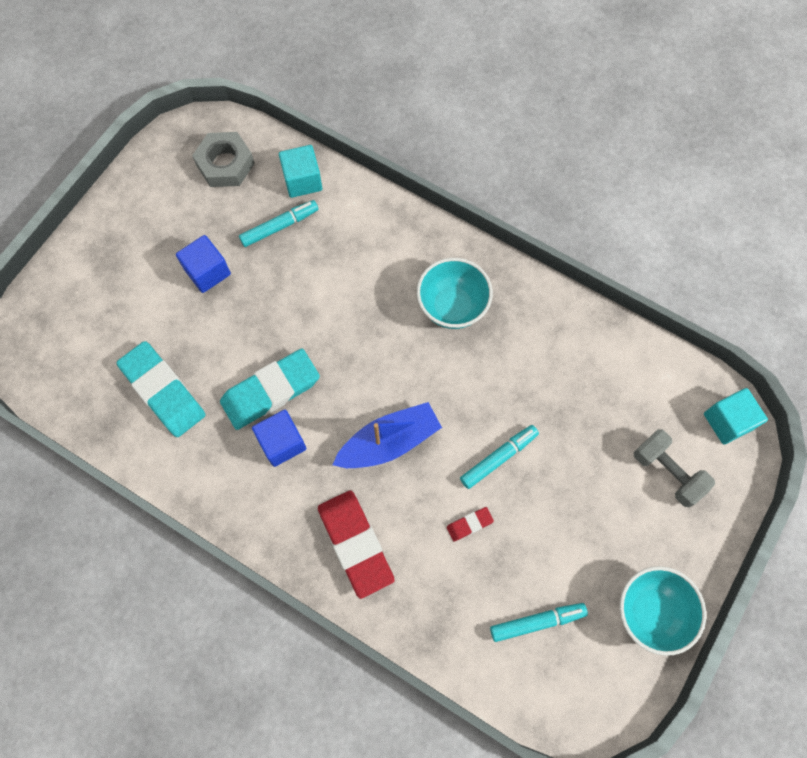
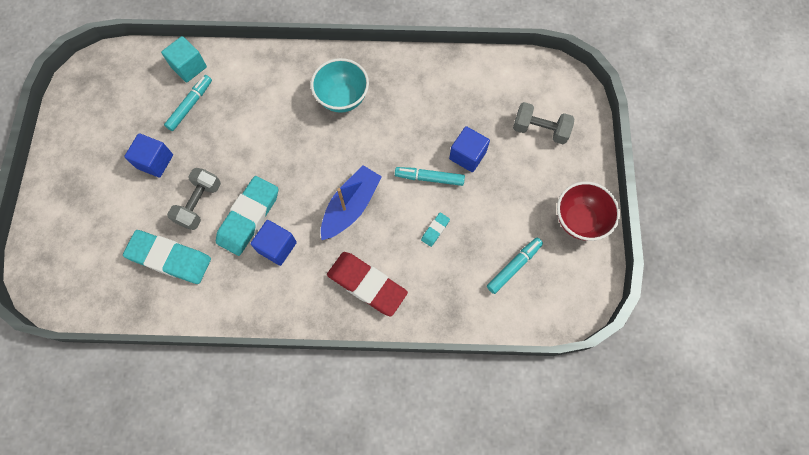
camera: 30 degrees left, 0 degrees up
(225, 164) = (125, 83): grey nut -> none
(227, 346) = (199, 204): none -> grey dumbbell
(469, 524) = (435, 230): red eraser -> turquoise eraser
(498, 458) = (429, 178): turquoise marker -> turquoise marker turned 105 degrees counterclockwise
(559, 455) = (467, 155): none -> blue cube
(650, 612) = (579, 220): turquoise bowl -> red bowl
(727, 421) = (558, 80): turquoise cube -> none

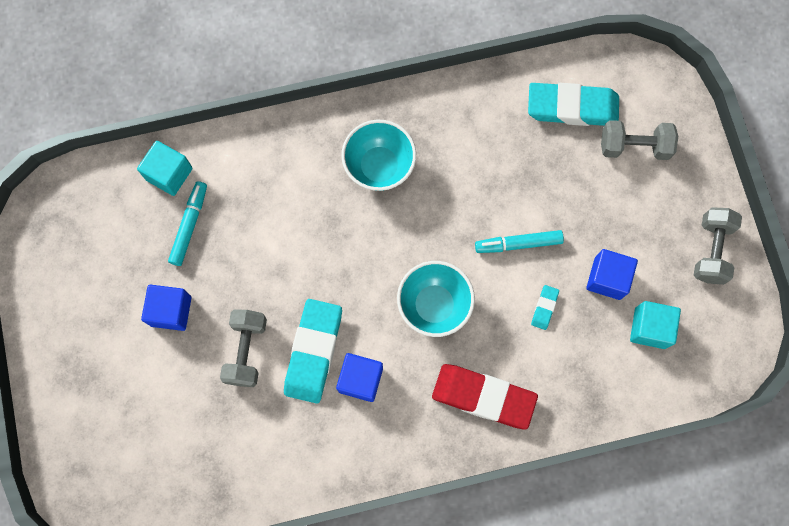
camera: 15 degrees left, 5 degrees up
(170, 258) = (234, 429): turquoise eraser -> turquoise eraser (572, 107)
(351, 207) = (434, 305): blue boat -> turquoise bowl
(467, 155) = (556, 202): blue cube -> blue cube (607, 278)
(514, 266) = (650, 328): turquoise marker -> turquoise cube
(579, 220) = (711, 250): red bowl -> grey dumbbell

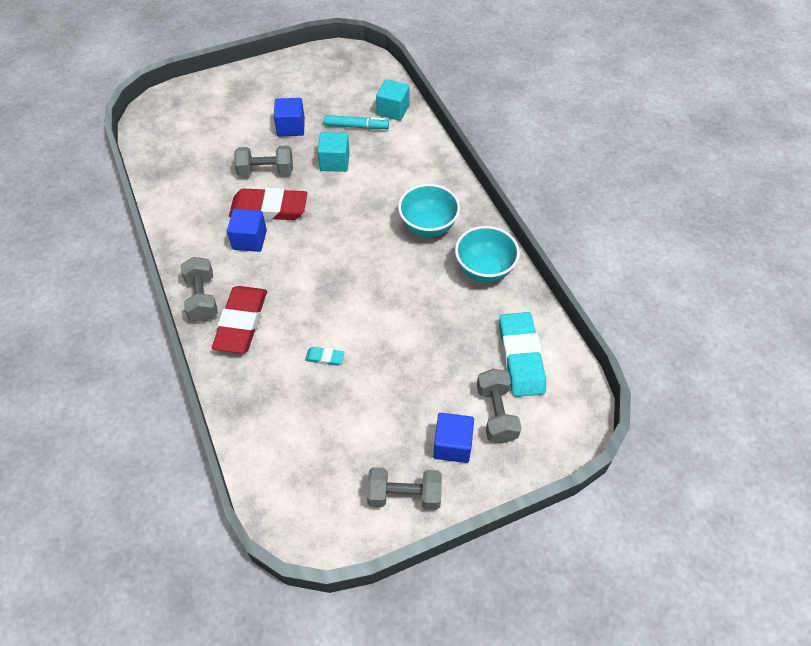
camera: 80 degrees right, 20 degrees down
(313, 352) = (269, 208): turquoise eraser -> red eraser
(434, 305) = (316, 278): turquoise bowl -> turquoise bowl (484, 270)
(441, 441) = (202, 298): none -> grey dumbbell
(518, 244) = (380, 331): turquoise marker -> none
(607, 278) = (360, 405): blue cube -> blue cube (452, 445)
(650, 328) = (317, 446): turquoise cube -> turquoise cube (334, 162)

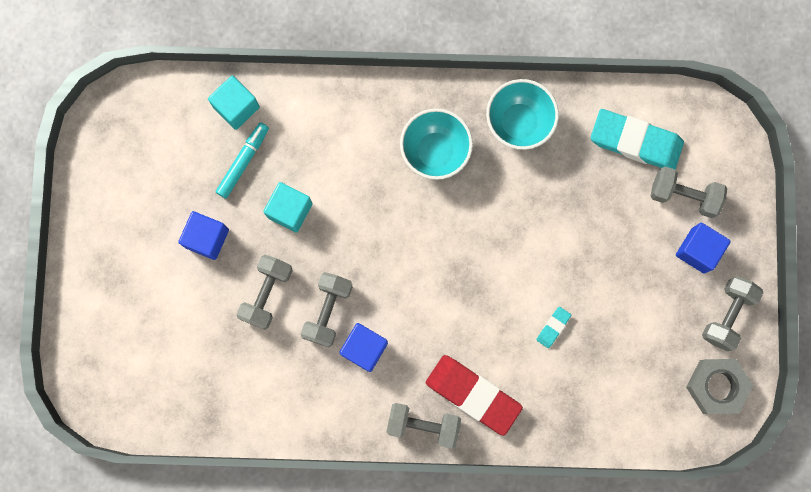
camera: 65 degrees left, 25 degrees up
(269, 208) = (328, 311): red eraser -> grey dumbbell
(330, 513) = (716, 386): none -> grey nut

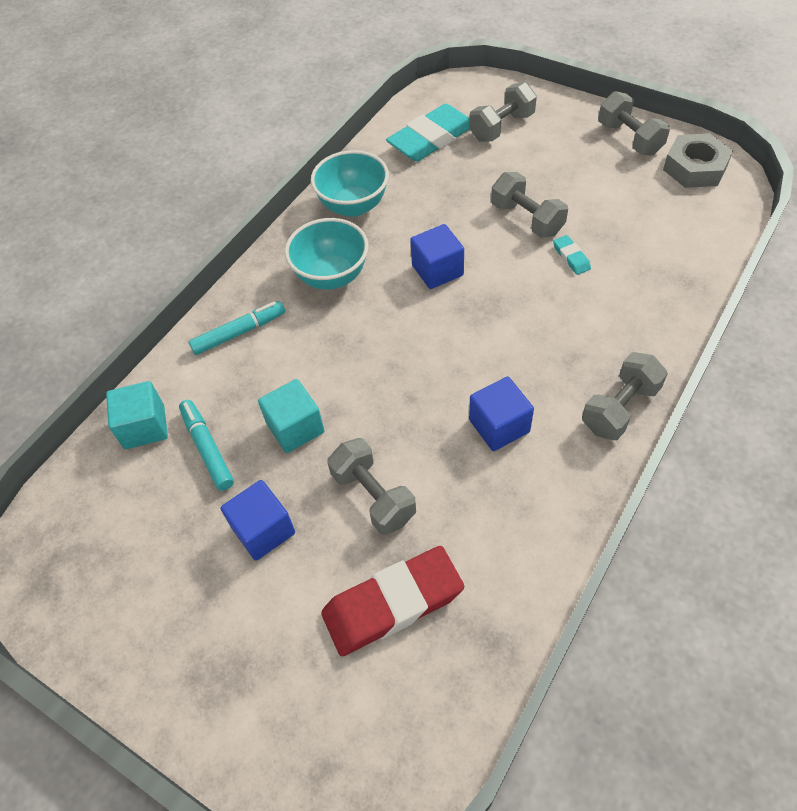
camera: 55 degrees left, 25 degrees down
(328, 311) = (434, 442): grey dumbbell -> grey dumbbell (527, 219)
(346, 117) = (239, 332): none -> turquoise marker
(473, 394) = (608, 349): red eraser -> red eraser (392, 603)
(698, 250) = (557, 136): blue cube -> blue cube (437, 270)

